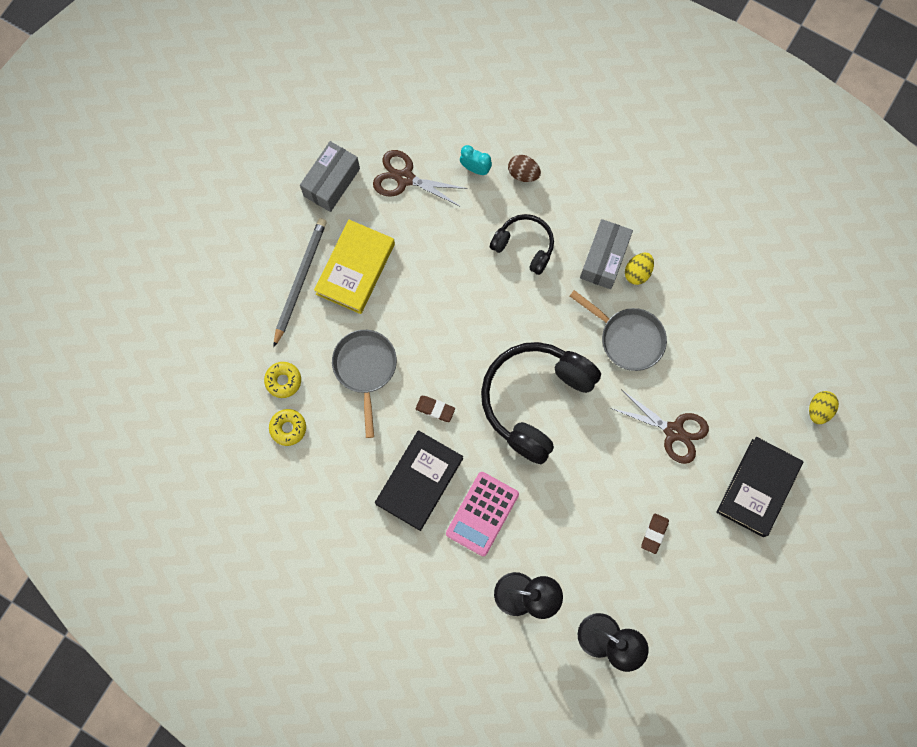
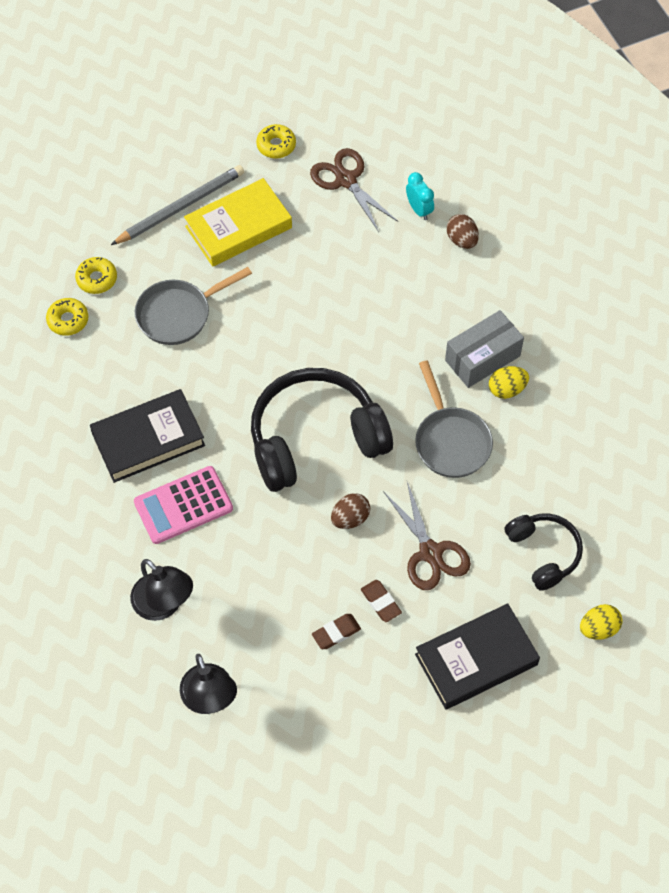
camera: 35 degrees right, 15 degrees down
(332, 182) = (276, 145): grey box -> yellow donut
(365, 369) = (178, 314): grey pan -> grey pan turned 150 degrees counterclockwise
(435, 409) = (214, 388): brown eraser -> brown eraser (380, 602)
(524, 246) = (413, 301): black headphones -> black headphones (543, 553)
(602, 443) = (350, 518): none -> brown egg

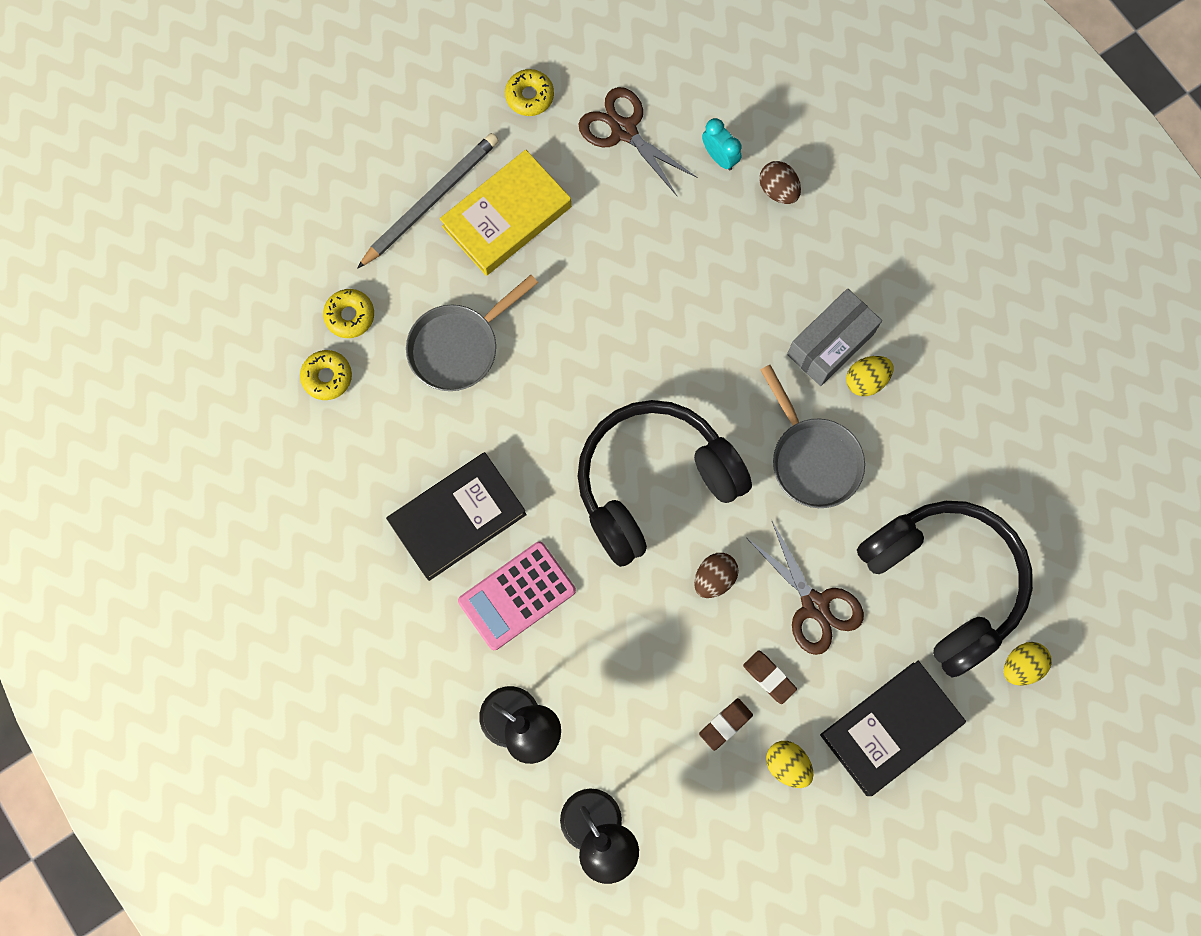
camera: 10 degrees left, 15 degrees up
(382, 673) = (787, 764): none -> yellow egg
(543, 553) = (944, 583): black headphones -> black headphones, size x1.83

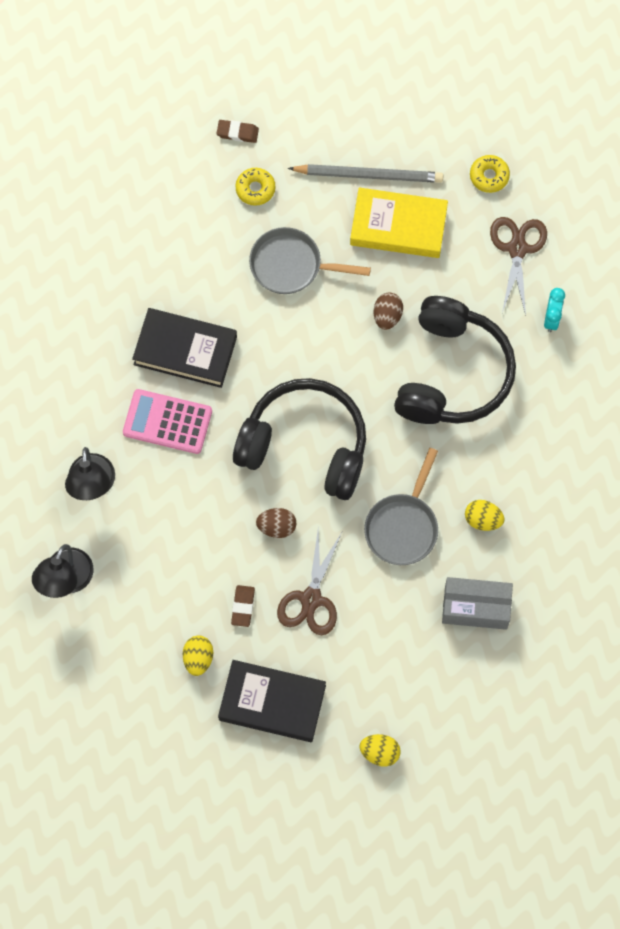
camera: 50 degrees right, 5 degrees down
(327, 377) = (206, 207): yellow donut -> none
(725, 724) = (192, 603): brown eraser -> brown eraser (237, 133)
(778, 190) = (562, 370): brown egg -> brown egg (387, 316)
(830, 344) = (487, 480): grey box -> grey box (476, 607)
(944, 583) = (392, 666): black headphones -> black headphones (452, 373)

